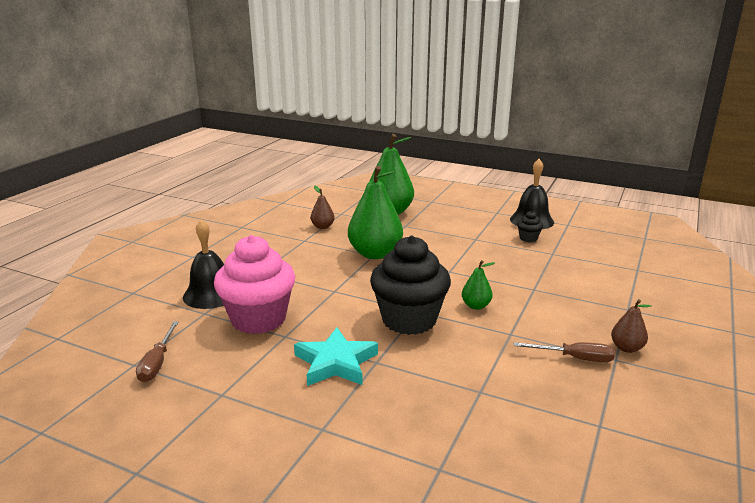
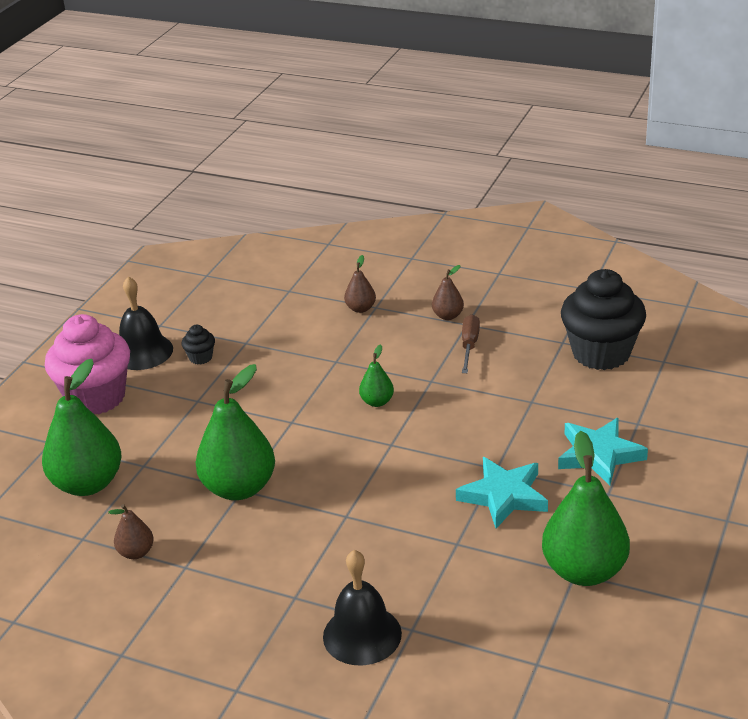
camera: 90 degrees left, 10 degrees up
(157, 363) = (531, 642): brown screwdriver -> none
(220, 400) = (584, 571): none -> green pear
(258, 319) = (423, 573): pink cupcake -> pink cupcake (96, 397)
(384, 429) = (599, 455): none -> turquoise star
(409, 320) = (412, 449): black cupcake -> black cupcake (601, 353)
(621, 301) = (361, 308): none -> brown pear

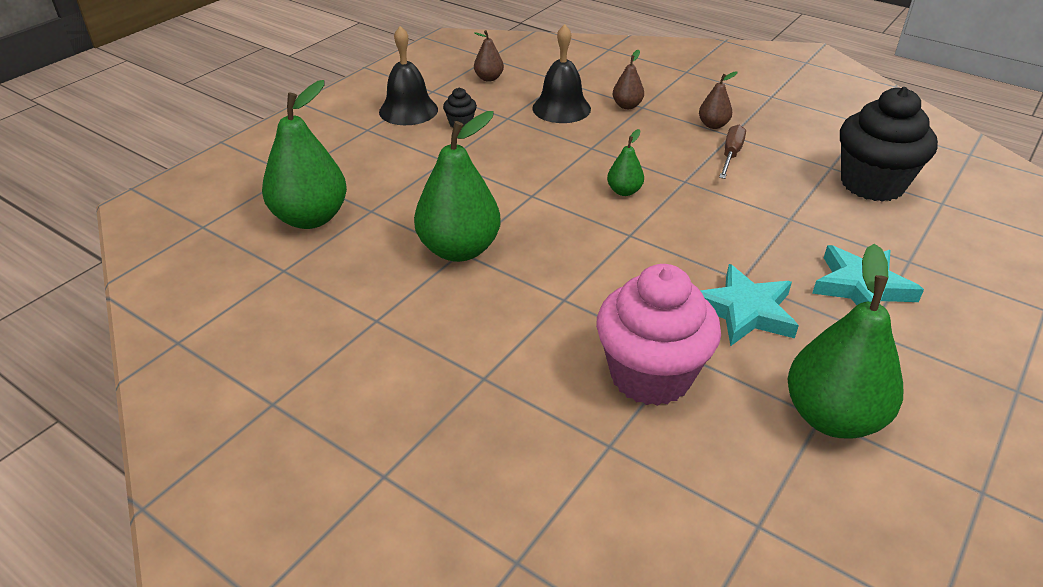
camera: 10 degrees right, 5 degrees up
(96, 397) = (350, 142): pink cupcake -> pink cupcake (650, 375)
(136, 552) = (331, 295): brown pear -> brown pear (489, 78)
(362, 635) = (549, 439): black bell -> black bell (561, 108)

